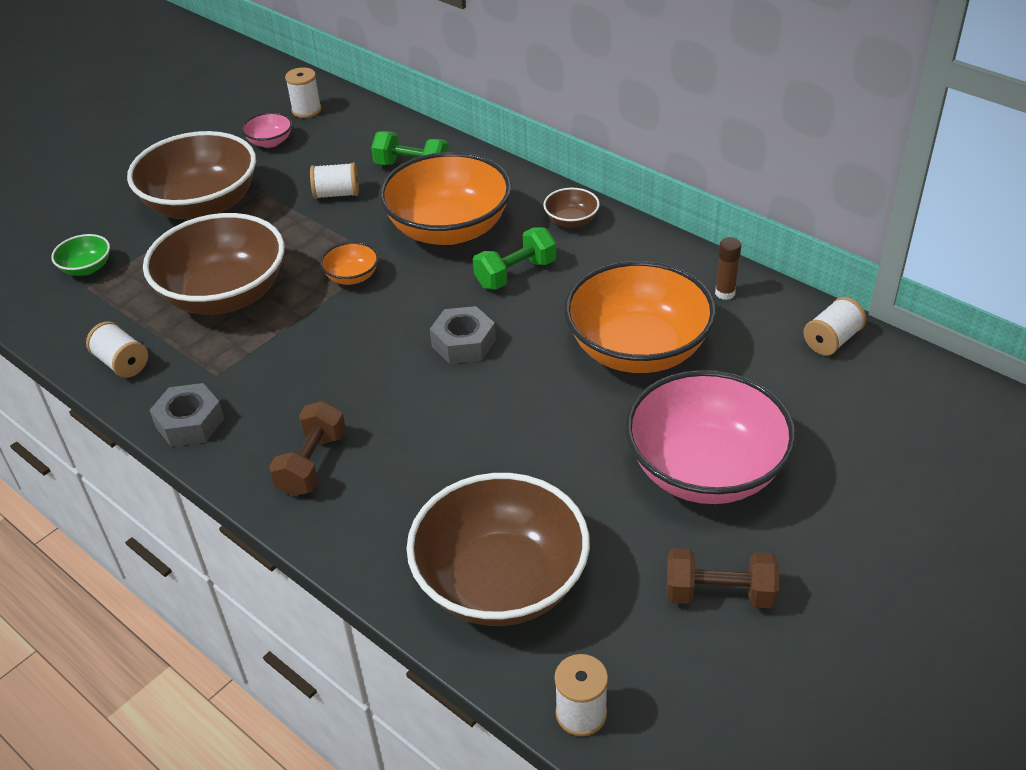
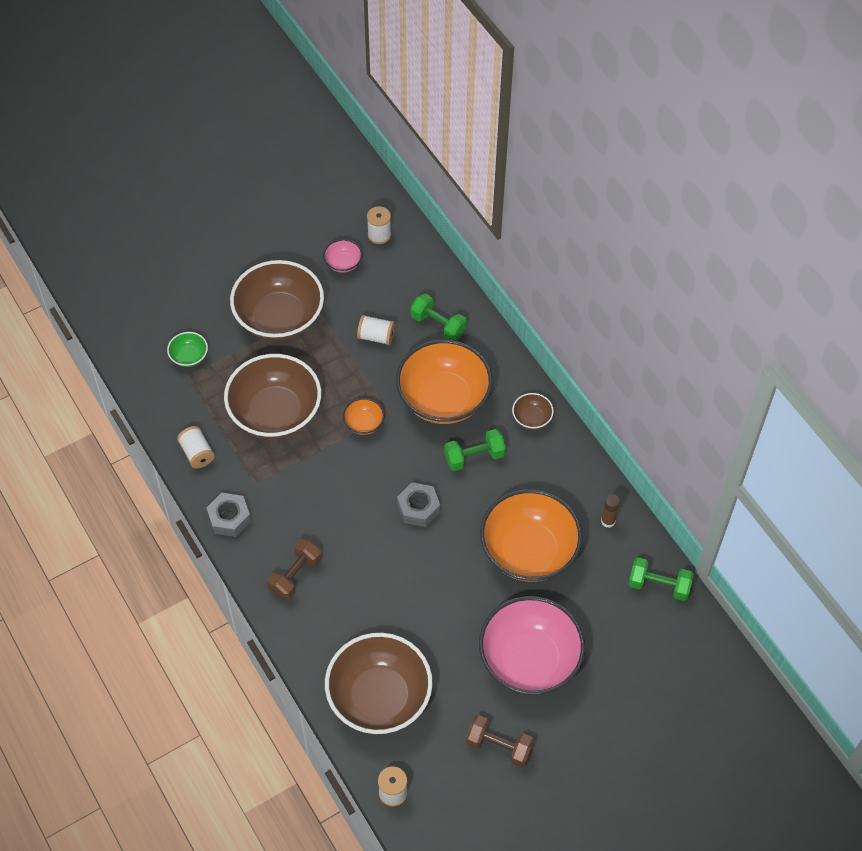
camera: 15 degrees right, 15 degrees up
(831, 340) = (658, 585): white spool -> green dumbbell

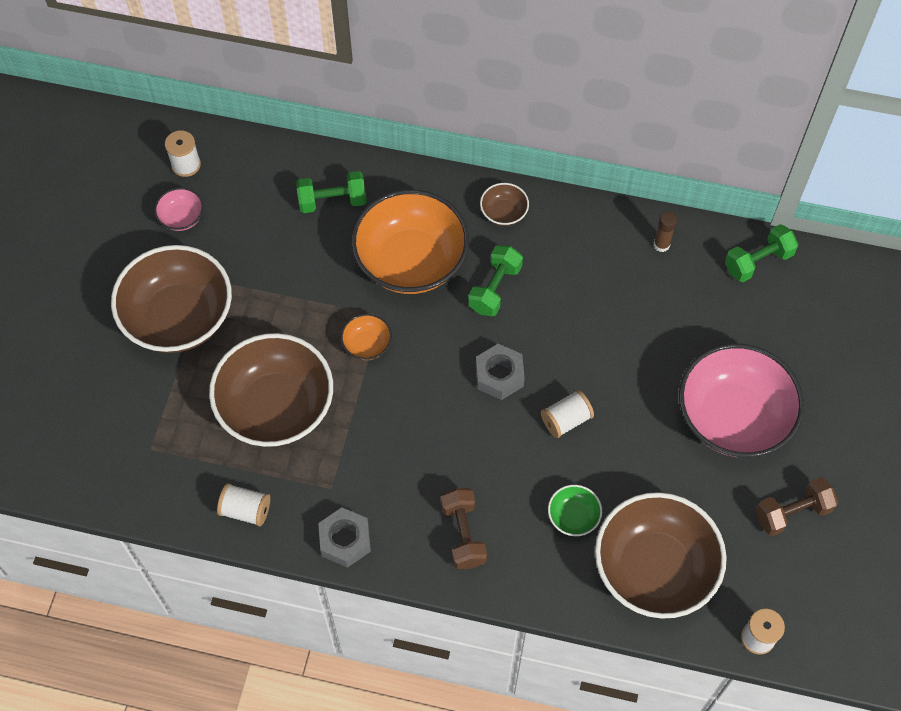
camera: 45 degrees left, 5 degrees up
(189, 356) = (132, 428): green bowl -> green bowl (573, 517)
(376, 337) = (289, 258): white spool -> white spool (566, 420)
(528, 551) = (629, 327): orange bowl -> none

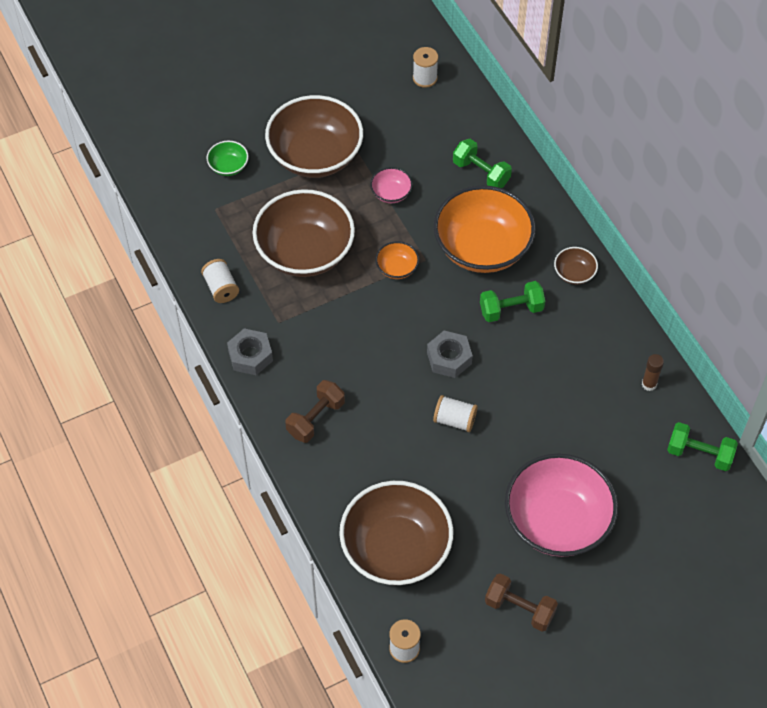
camera: 50 degrees right, 5 degrees down
(182, 218) = (385, 104): pink bowl -> pink bowl (391, 193)
(573, 517) = (388, 474): green bowl -> green bowl (228, 166)

